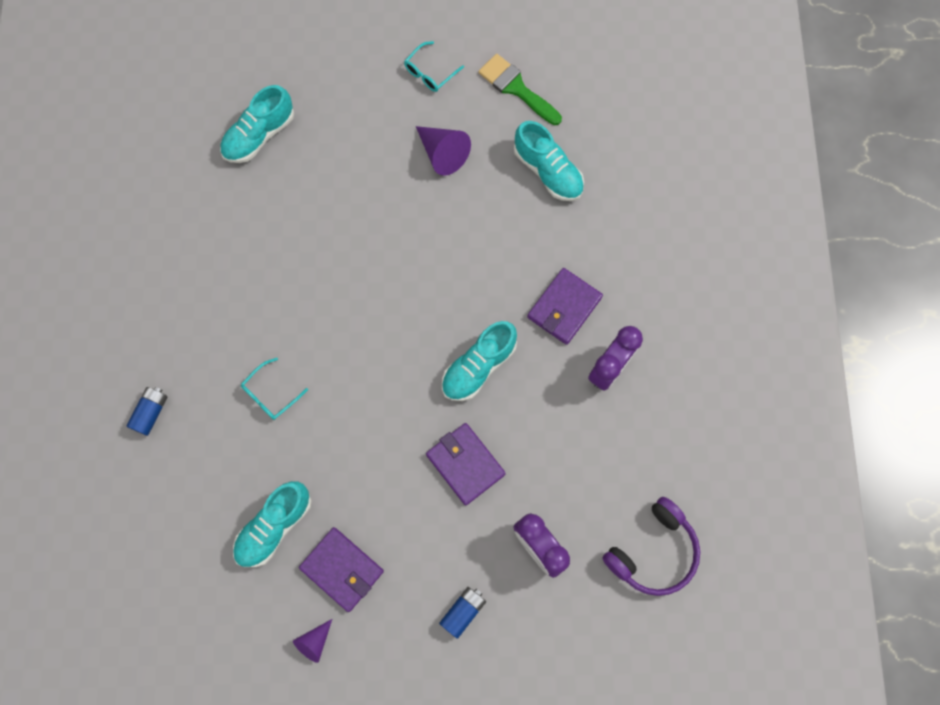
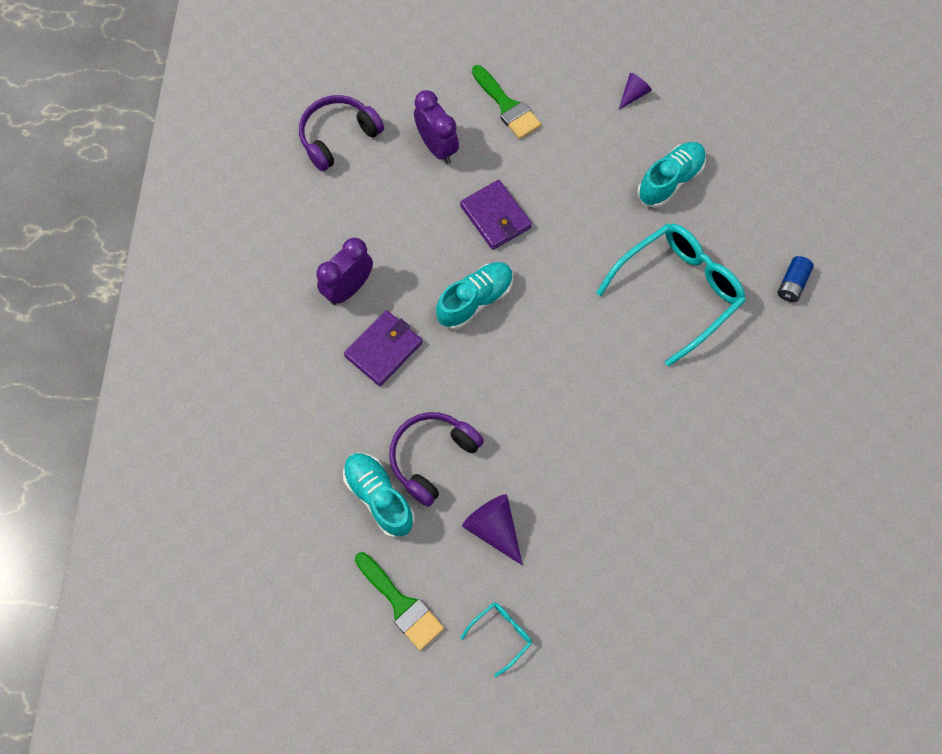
camera: 175 degrees left, 5 degrees down
(259, 135) = (701, 569): turquoise shoe -> none
(270, 394) = (677, 291): turquoise glasses -> turquoise glasses, size x2.26
(342, 569) = (609, 144): purple wallet -> none
(463, 611) = (507, 106): blue battery -> green brush
(504, 209) = (432, 457): none -> purple headphones

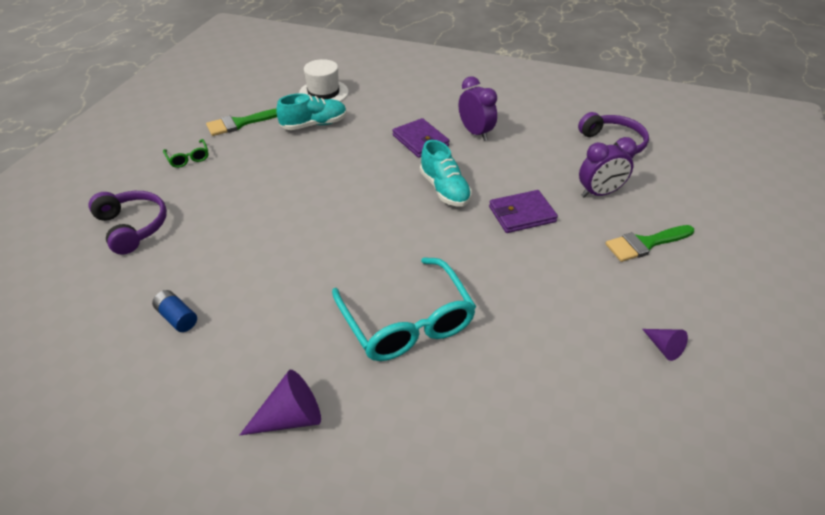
camera: 105 degrees right, 25 degrees down
(290, 516) = (323, 93): none -> white hat
(432, 457) = (328, 149): purple headphones -> purple headphones (133, 227)
(494, 528) = (260, 167): purple cone -> purple cone (291, 417)
(501, 634) = (188, 158): turquoise glasses -> green glasses
(670, 181) = (542, 351): turquoise shoe -> none
(792, 284) = (379, 432): blue battery -> blue battery (177, 317)

